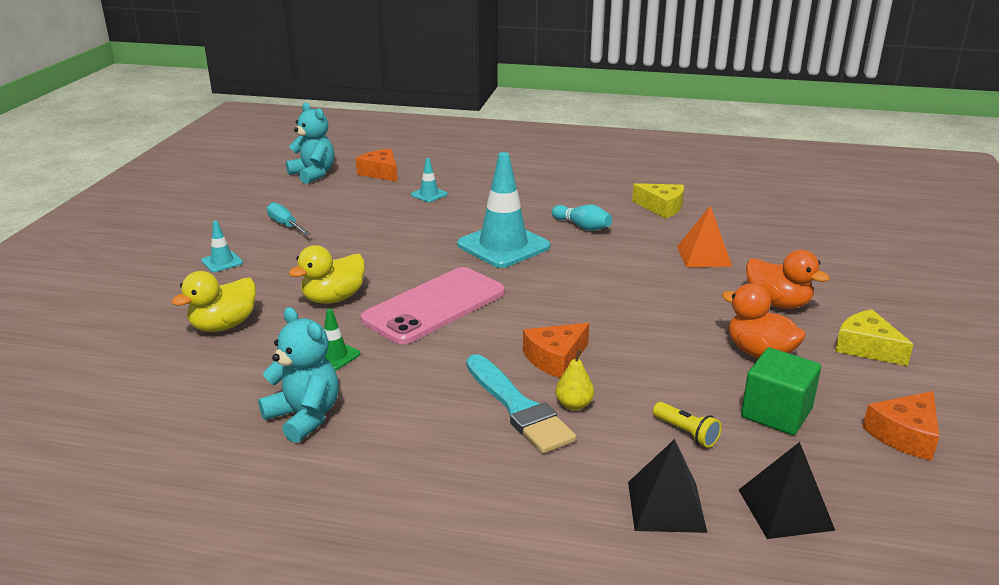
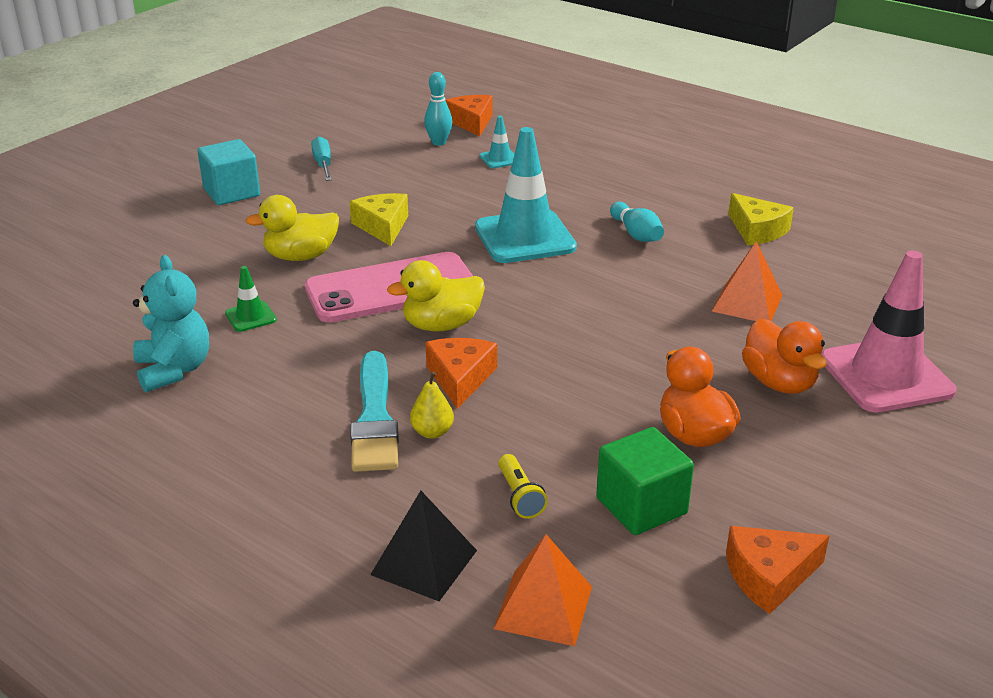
camera: 25 degrees right, 5 degrees up
(222, 262) = (231, 192): turquoise traffic cone -> turquoise cube
(223, 325) = (179, 260): yellow duck -> yellow duck (441, 325)
(313, 174) = (399, 111): turquoise teddy bear -> none
(368, 191) = (439, 142): none -> turquoise bowling pin
(555, 359) = (460, 378): orange cheese -> orange cheese turned 105 degrees clockwise
(785, 509) = (543, 607): black pyramid -> orange pyramid
(836, 282) = (886, 375): none -> pink traffic cone
(866, 347) = (835, 464): yellow cheese -> yellow cheese (383, 226)

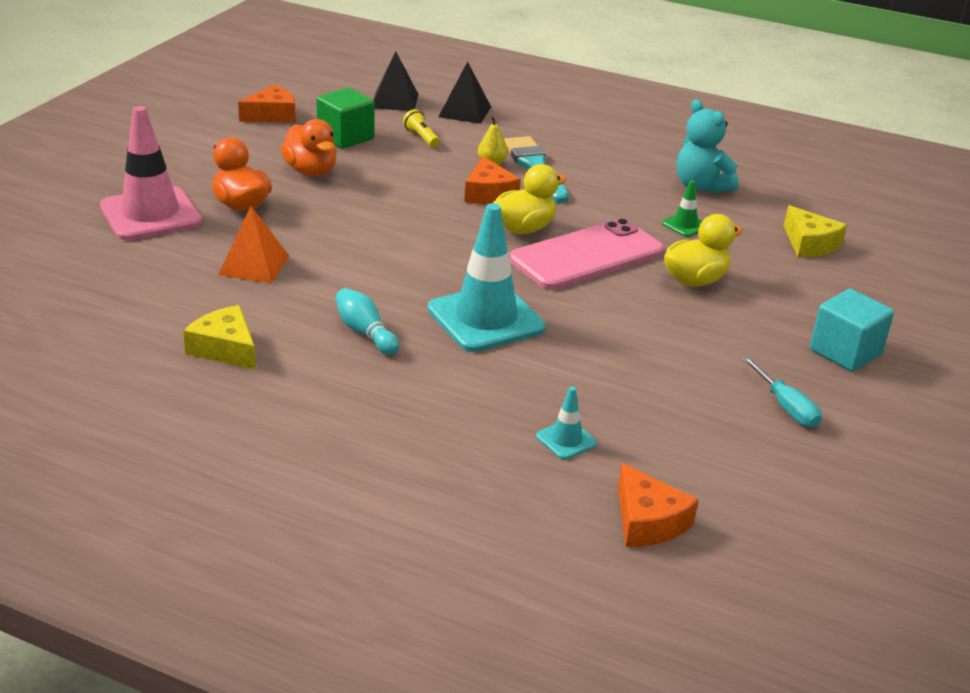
camera: 165 degrees right, 0 degrees up
(383, 226) = (642, 320): yellow cheese -> yellow cheese (809, 244)
(439, 142) = (668, 466): turquoise bowling pin -> none
(543, 607) = (395, 101): orange pyramid -> black pyramid

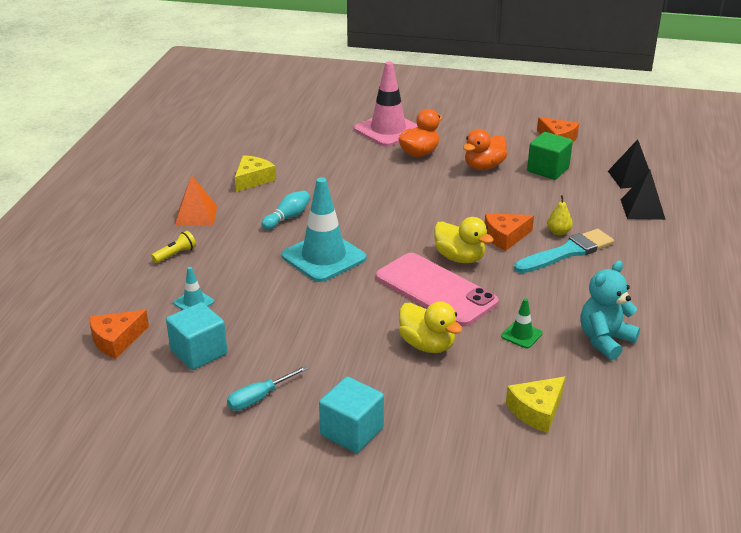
camera: 80 degrees right, 0 degrees up
(254, 265) = (347, 170): orange pyramid -> orange pyramid (196, 215)
(421, 137) = (575, 198): yellow flashlight -> yellow flashlight (175, 254)
(687, 446) = (199, 352): none -> turquoise cube

